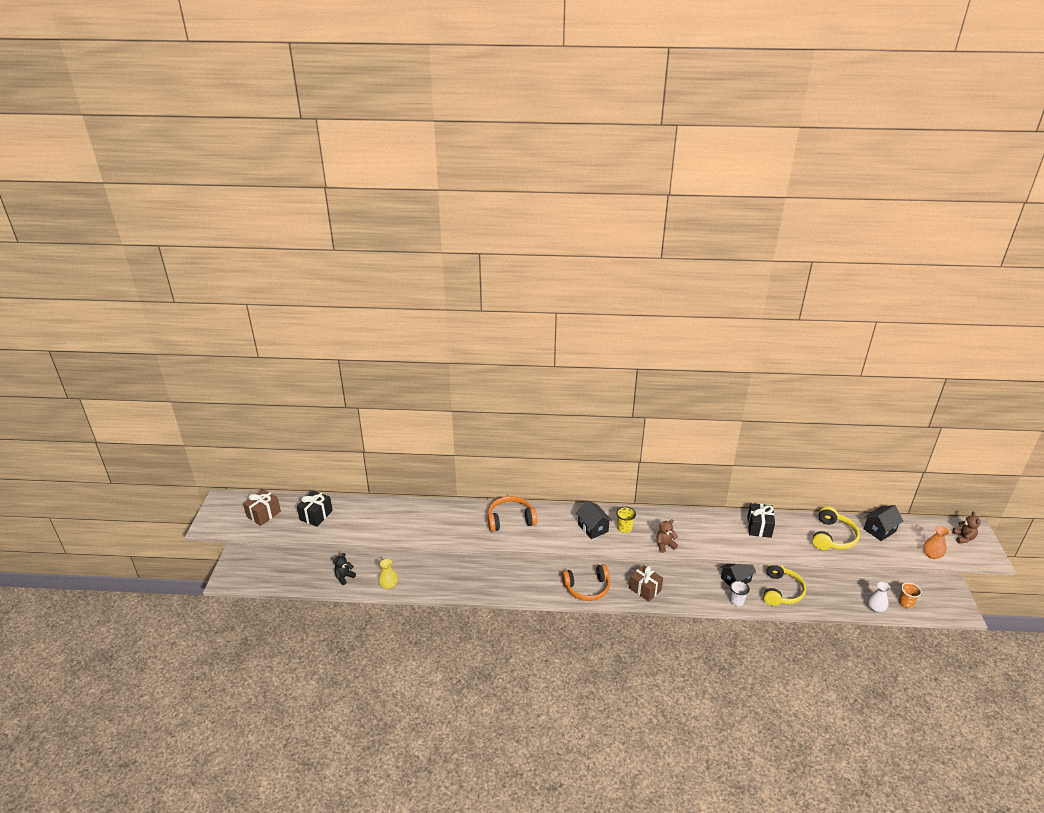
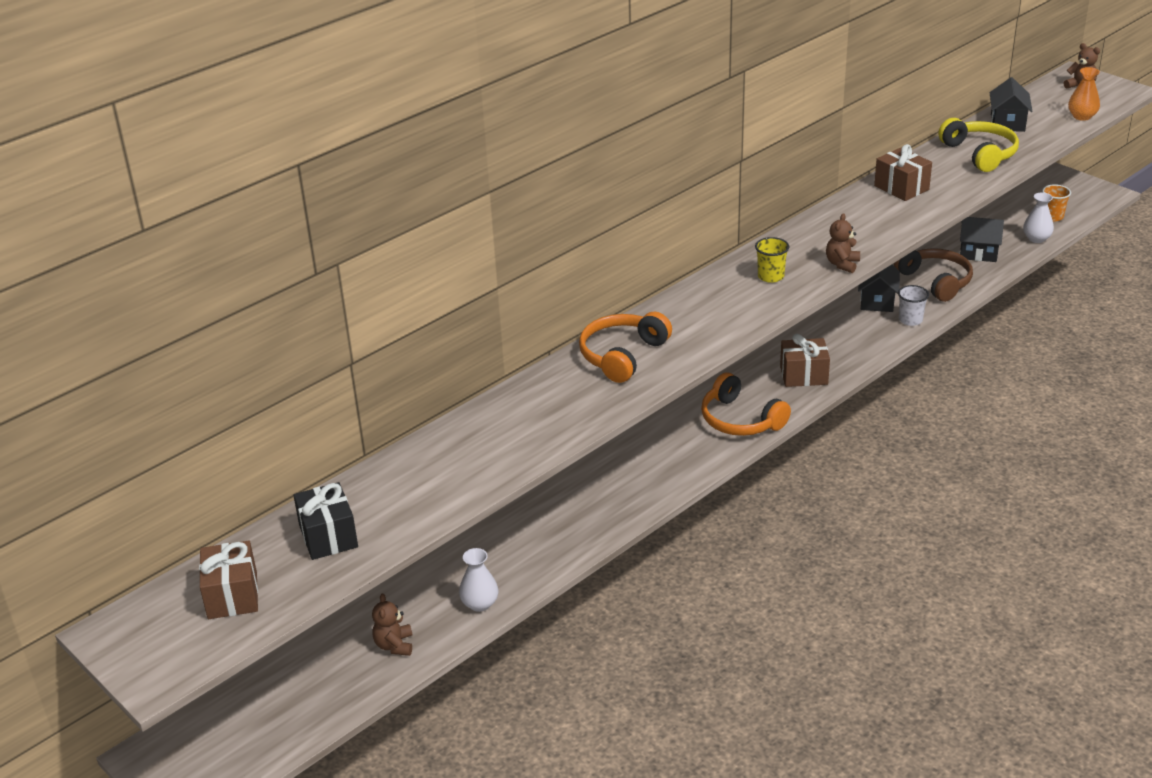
camera: 45 degrees left, 0 degrees up
(344, 577) = (394, 645): black teddy bear -> brown teddy bear
(389, 585) = (480, 604): yellow vase -> white vase
(587, 588) = (740, 420): orange headphones -> orange headphones turned 105 degrees clockwise
(593, 528) = (736, 299): black house -> black house (978, 253)
(759, 527) = (901, 188): black gift -> brown gift
(781, 591) = (935, 281): yellow headphones -> brown headphones

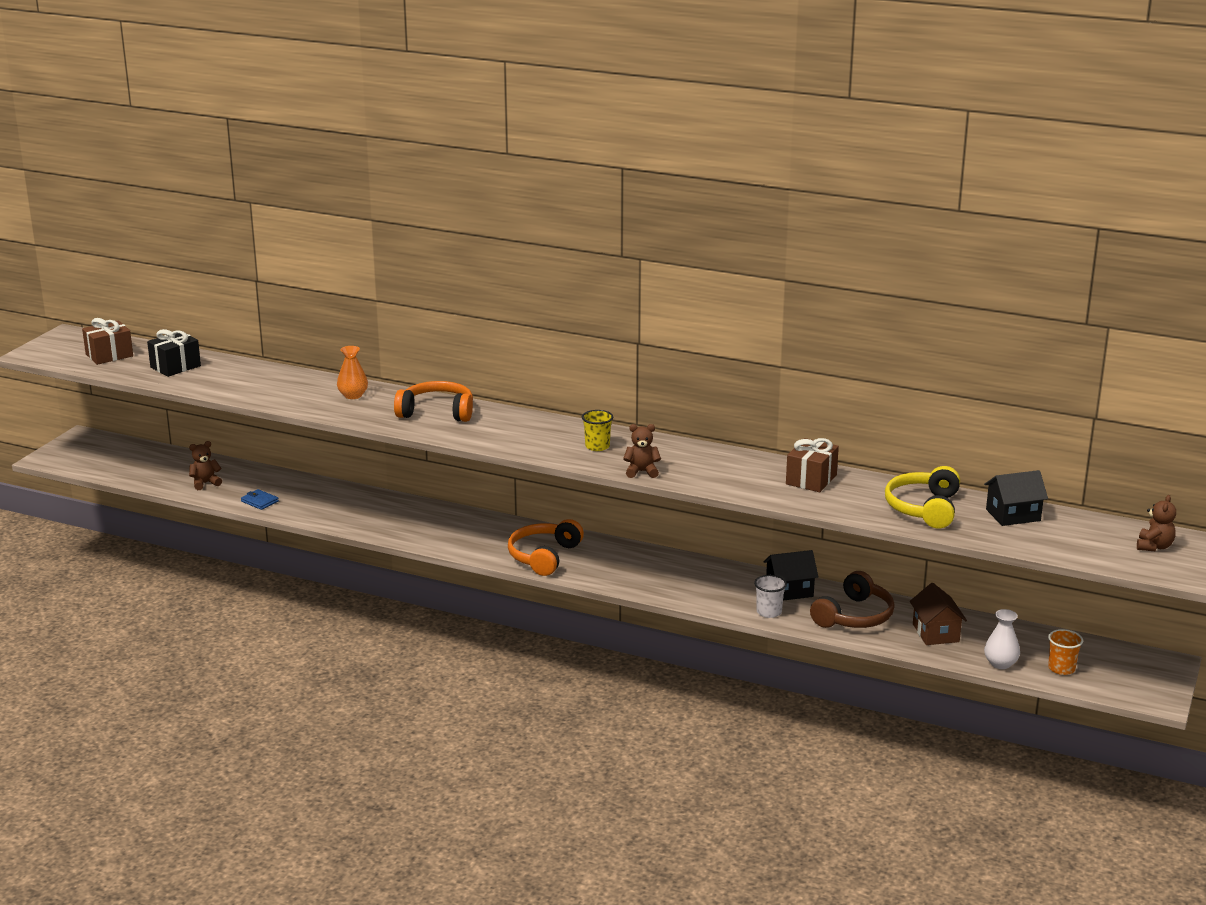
camera: 65 degrees right, 10 degrees down
(480, 604) = (259, 501): white vase -> blue wallet
(803, 375) = (632, 574): brown gift -> none
(978, 253) = (935, 633): black house -> brown house
(980, 154) = (923, 508): yellow headphones -> yellow headphones turned 150 degrees clockwise
(1082, 116) = (1075, 553): orange vase -> orange vase (353, 395)

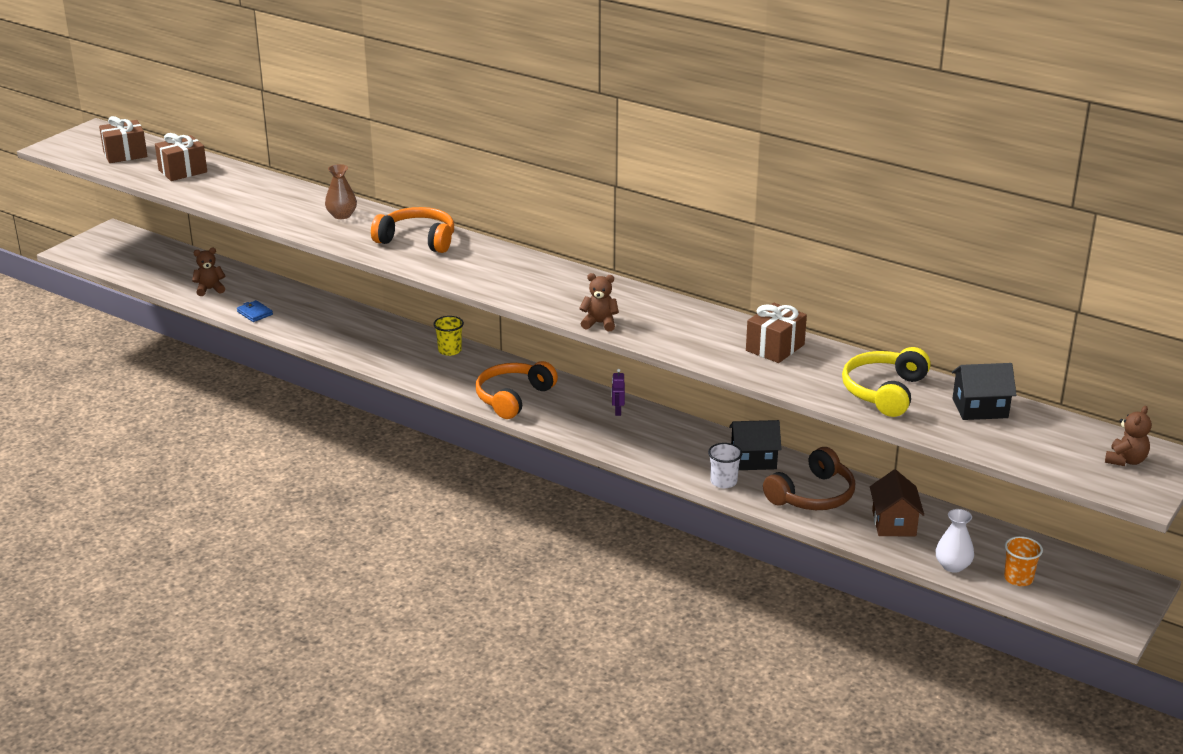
camera: 10 degrees right, 5 degrees up
(175, 367) = (183, 171): black gift -> brown gift
(353, 395) = (342, 215): orange vase -> brown vase
(597, 446) = (565, 291): yellow cup -> yellow cup (449, 350)
(648, 560) = (617, 411): none -> purple robot

